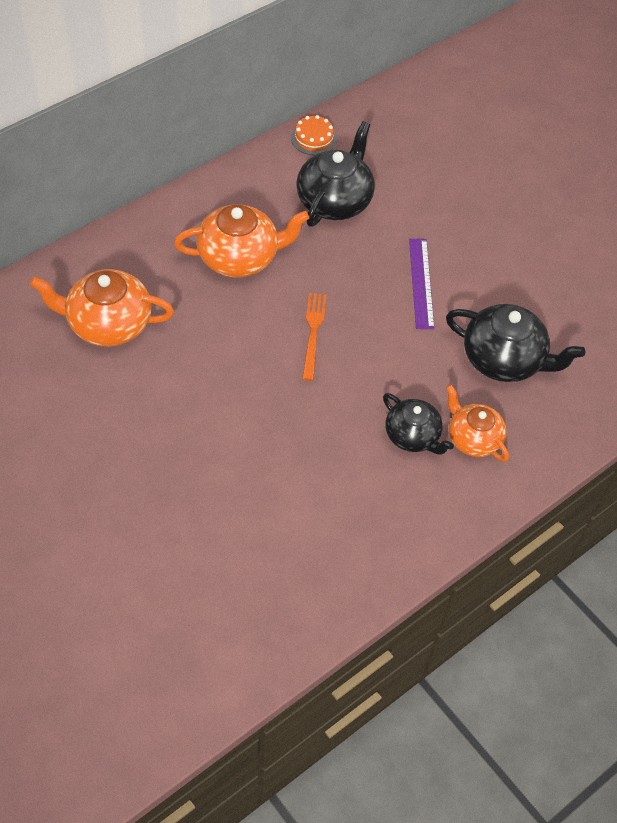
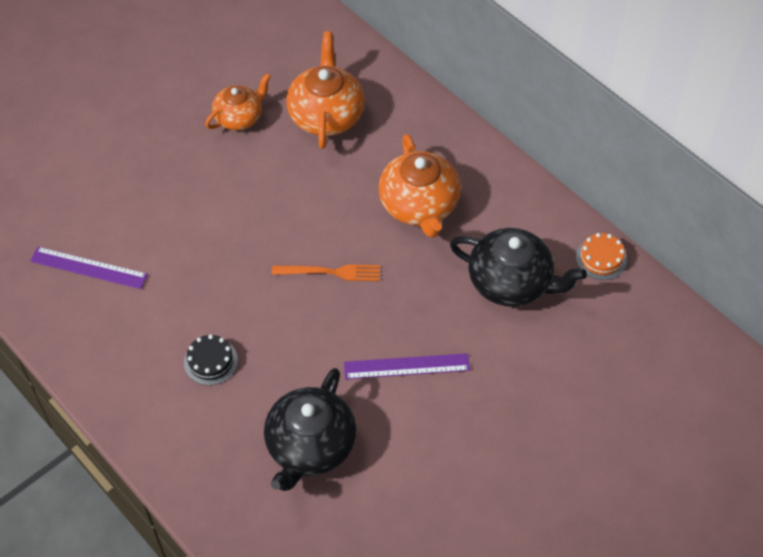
camera: 90 degrees right, 0 degrees up
(290, 550) = (88, 268): none -> purple ruler
(413, 436) = (210, 361): black teapot -> black cake
(473, 438) = (209, 415): orange teapot -> orange teapot (239, 117)

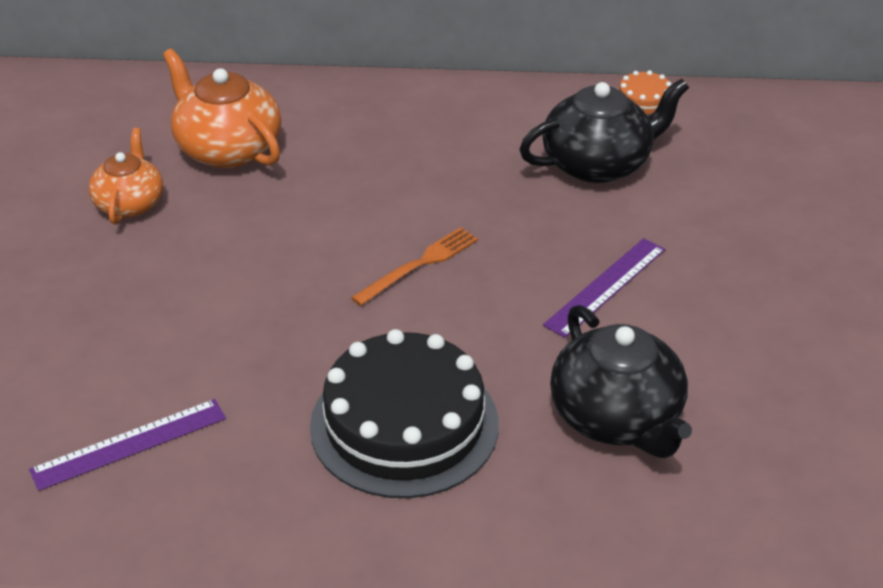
camera: 45 degrees left, 15 degrees down
(210, 361) = (404, 424): black cake -> black cake, size x2.27
(419, 205) = (428, 161): orange teapot -> none

